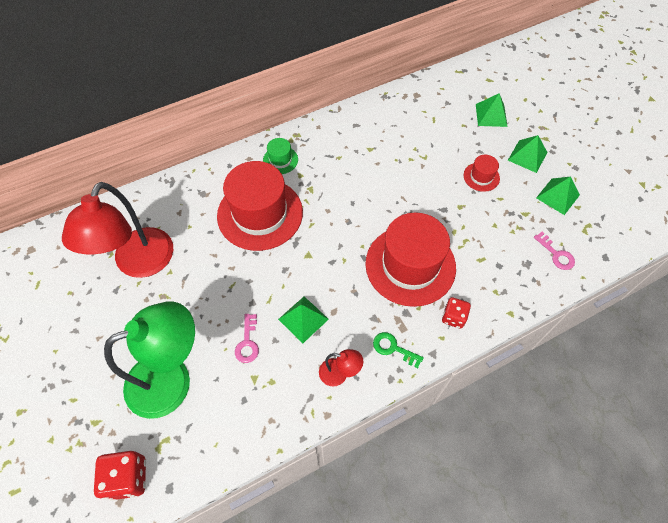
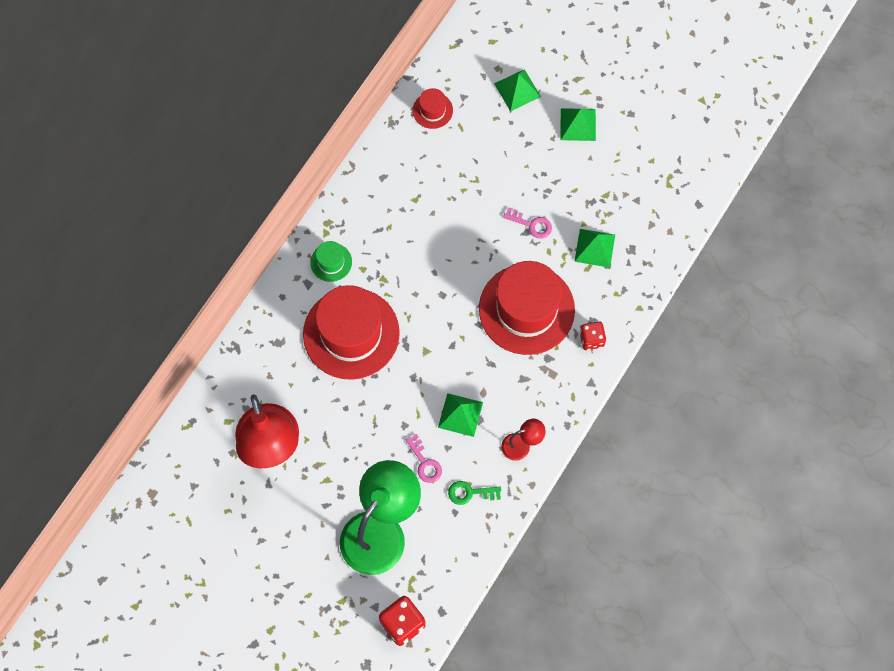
camera: 30 degrees left, 10 degrees up
(393, 348) = (555, 397): green key -> green key (470, 493)
(481, 177) = (544, 174): red hat -> red hat (432, 110)
(556, 254) = (653, 225): pink key -> pink key (531, 224)
(557, 196) = (627, 158): green pyramid -> green pyramid (594, 248)

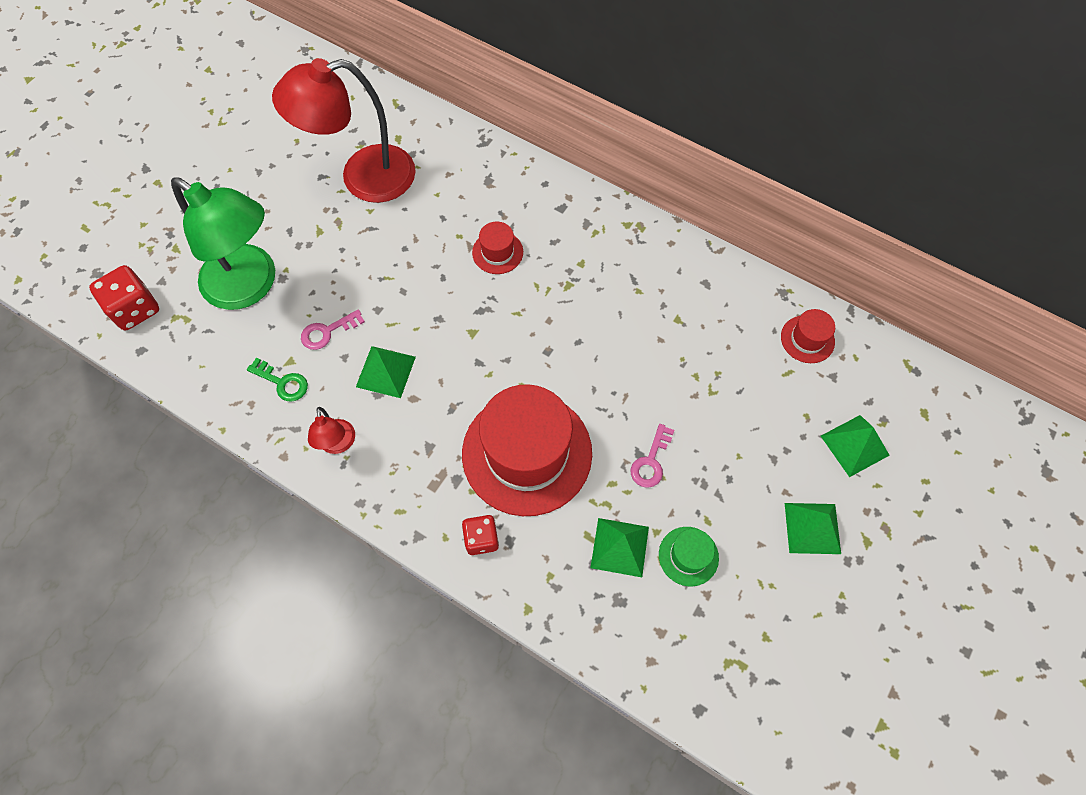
camera: 90 degrees right, 5 degrees down
(331, 262) = (589, 230): green hat -> green hat (688, 556)
(351, 333) = (497, 252): red hat -> red hat, size x0.44
(470, 493) = (282, 382): green key -> green key turned 120 degrees clockwise

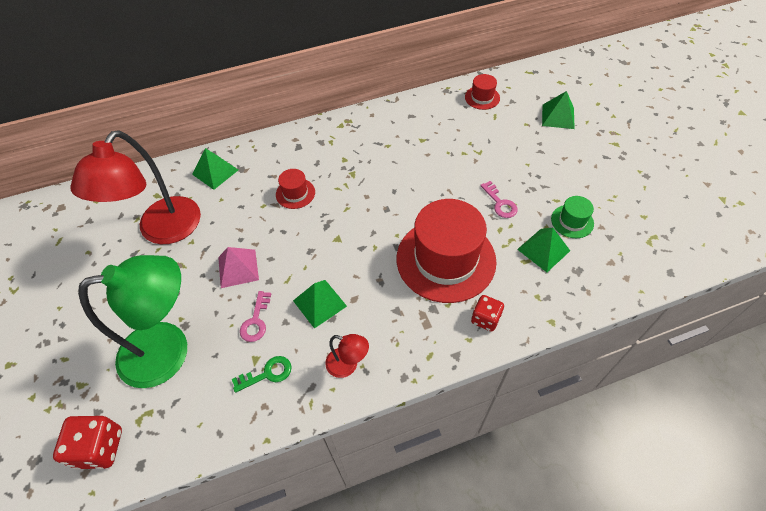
camera: 50 degrees left, 10 degrees down
(371, 272) = (238, 268): none -> pink pyramid
(812, 528) = (593, 160): green pyramid -> green pyramid (215, 172)

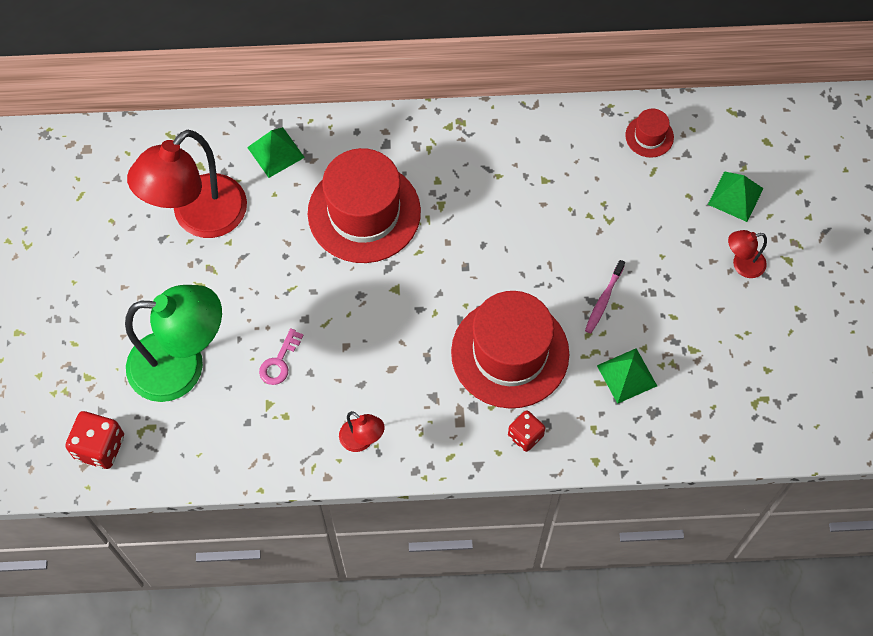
camera: 15 degrees right, 10 degrees up
(238, 268) = (274, 292): pink pyramid -> none
(267, 374) = (277, 423): green key -> none
(295, 193) = (364, 212): red hat -> red hat, size x2.28
(319, 303) = (352, 362): green pyramid -> none
(500, 203) = (603, 300): pink key -> pink toothbrush
(572, 221) = (678, 350): green hat -> none
(586, 155) = (742, 265): none -> red lamp

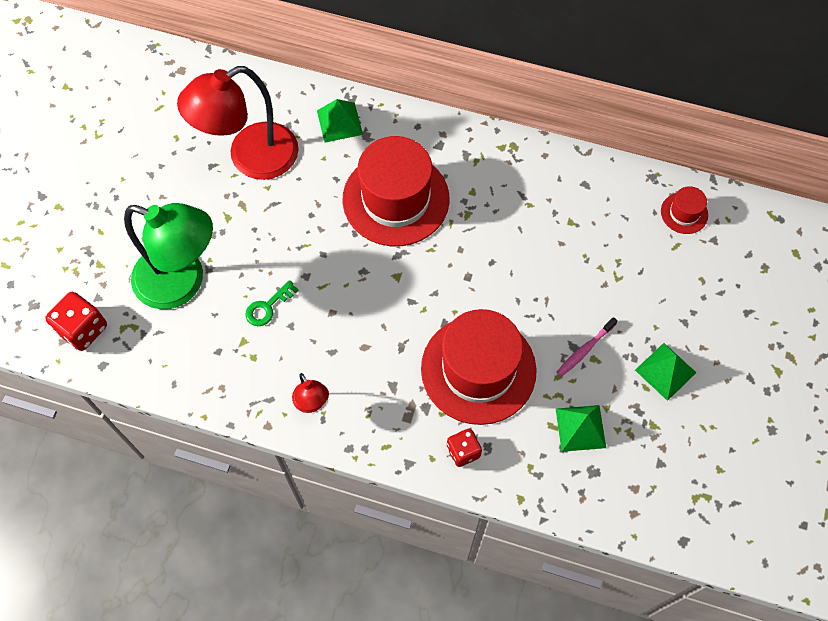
camera: 20 degrees right, 0 degrees up
(279, 362) = (268, 307): pink key -> green key
(735, 196) = (747, 294): green pyramid -> green pyramid (665, 371)
(742, 265) = (730, 361): red lamp -> none

